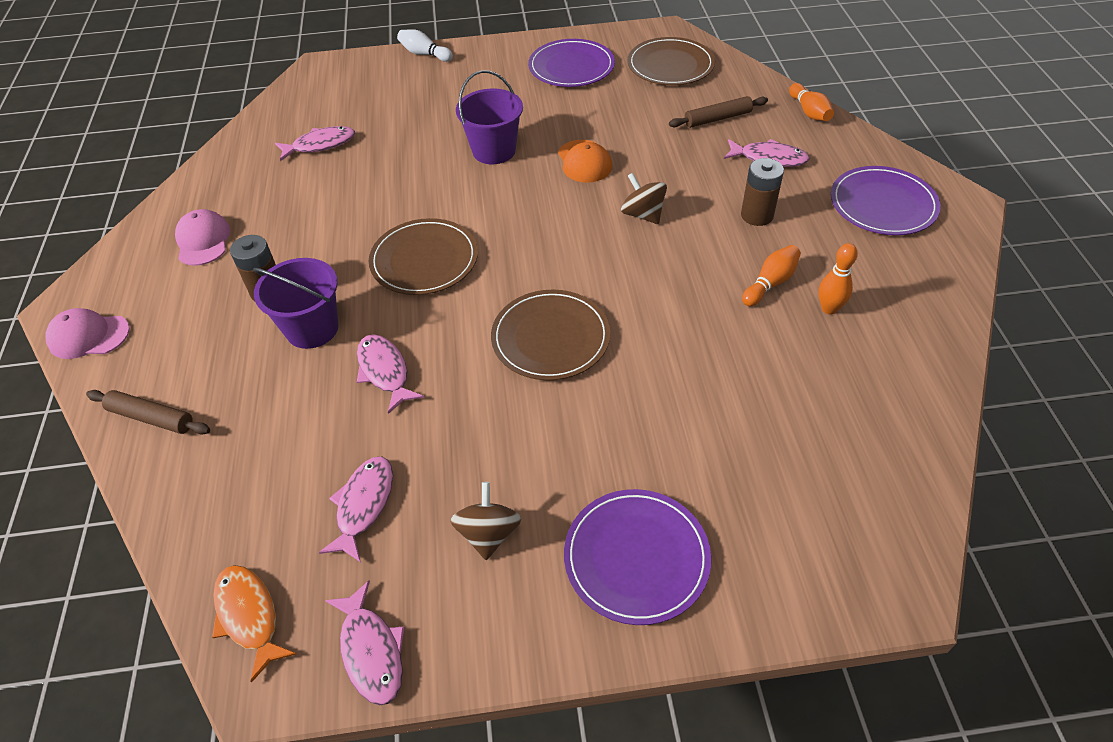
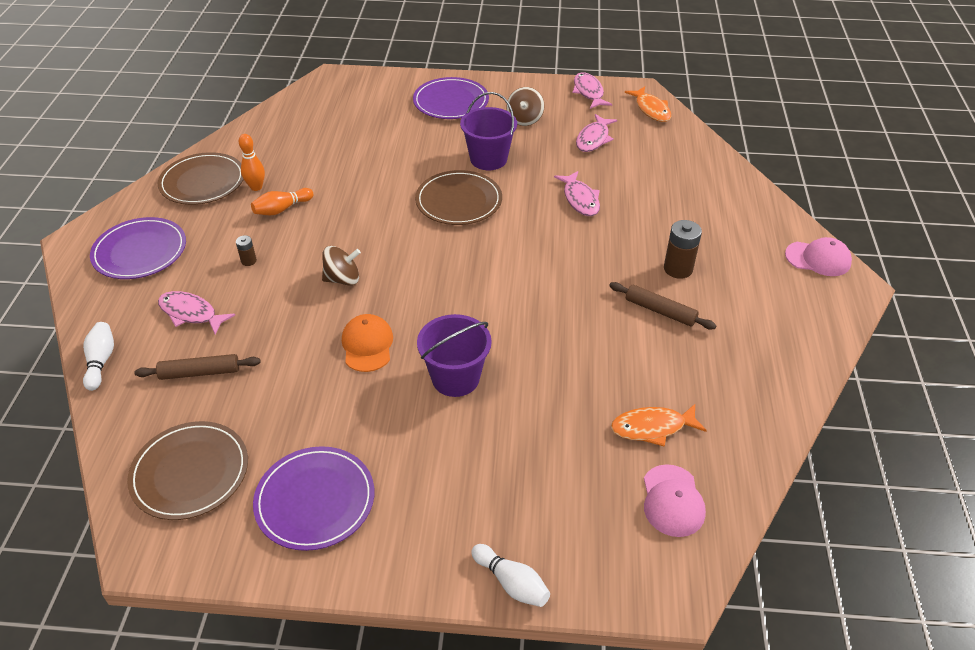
camera: 170 degrees left, 5 degrees down
(151, 418) = (741, 198): brown rolling pin -> brown rolling pin (660, 311)
(203, 240) = (752, 327): pink cap -> pink cap (672, 501)
(312, 328) = (636, 235): purple bucket -> purple bucket (488, 159)
(320, 145) = (652, 428): pink fish -> orange fish
(424, 260) = (544, 272): brown plate -> brown plate (202, 182)
(643, 214) = (342, 279): brown spinning top -> brown spinning top turned 75 degrees counterclockwise
(757, 215) = (248, 261): brown battery -> brown battery, size x0.53
(809, 112) = (101, 361): orange bowling pin -> white bowling pin

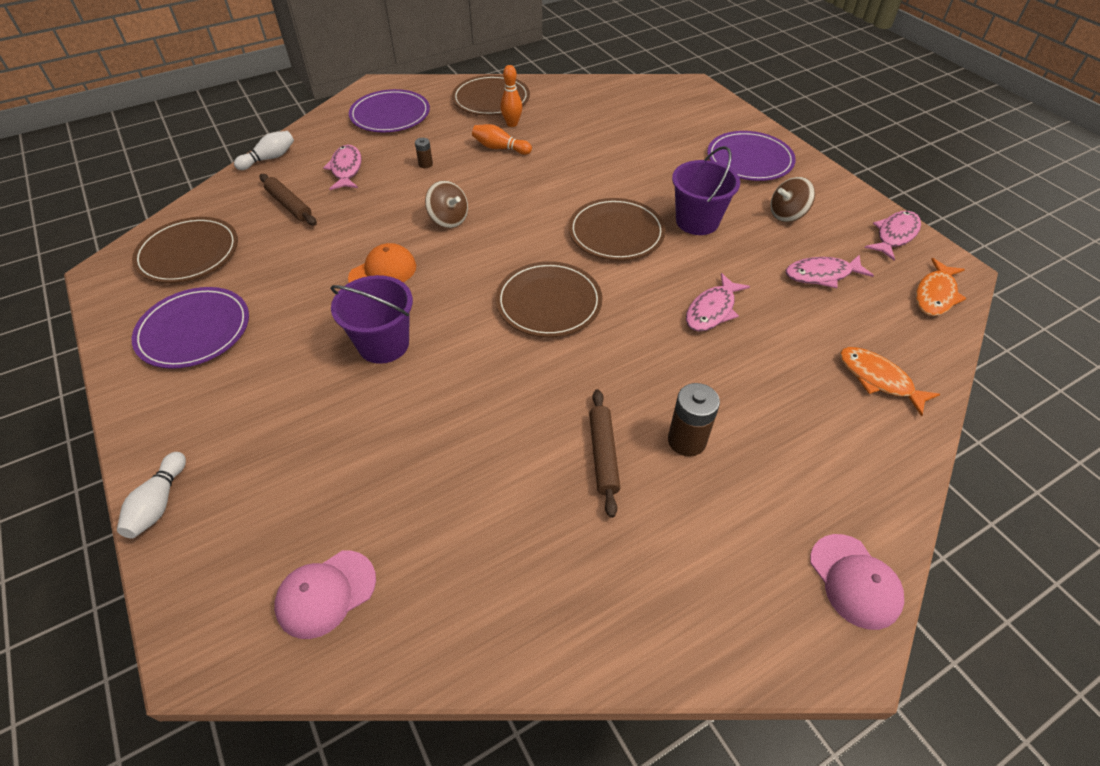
camera: 55 degrees right, 5 degrees up
(498, 269) = (548, 302): none -> brown plate
(652, 428) = (420, 527): orange fish -> orange fish (878, 379)

